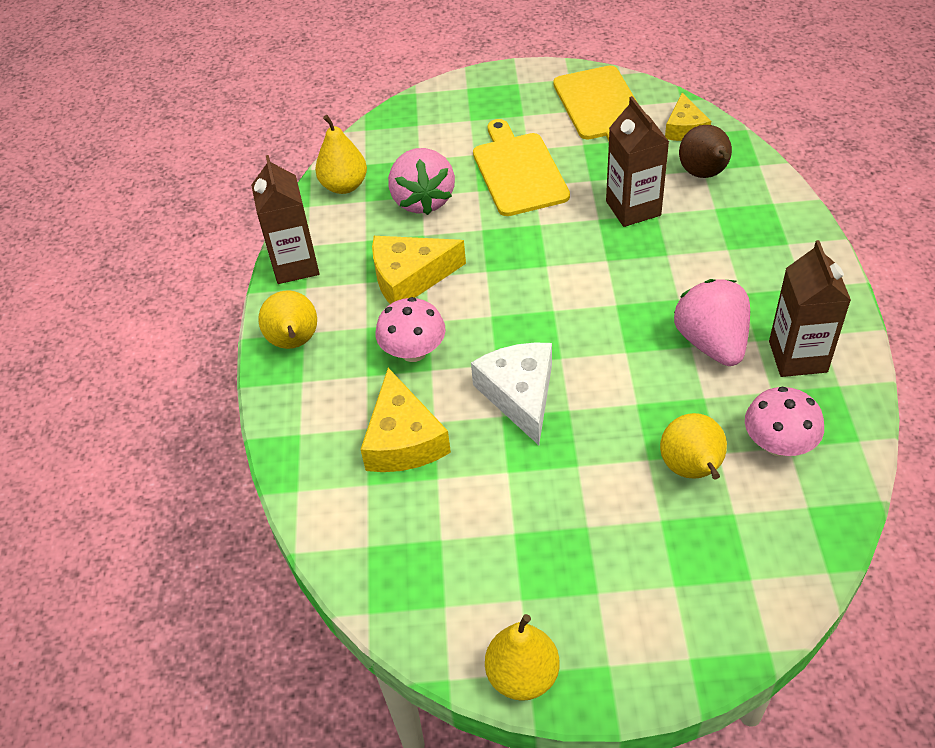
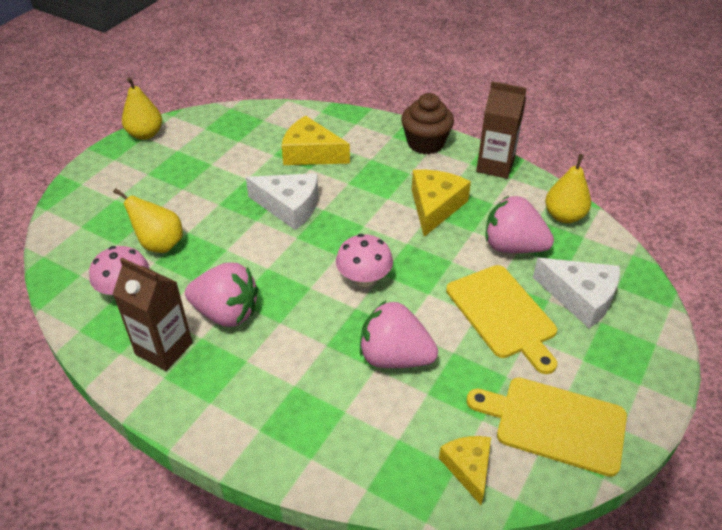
camera: 120 degrees right, 5 degrees down
(294, 342) = (425, 143): yellow pear -> brown cupcake
(413, 351) = (369, 182): pink mushroom -> pink mushroom (364, 279)
(452, 138) = (580, 297): none -> white cheese
(518, 171) = (503, 314): yellow cutting board -> yellow cutting board turned 45 degrees clockwise
(633, 208) = (394, 357): brown carton -> pink strawberry
(684, 128) = (468, 468): yellow cheese -> yellow cheese turned 45 degrees clockwise
(704, 174) = (391, 435): brown pear -> none

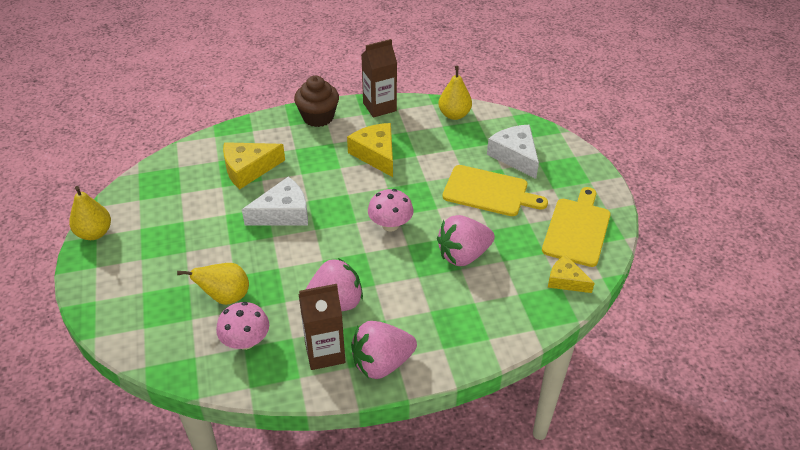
camera: 45 degrees left, 0 degrees up
(512, 247) = (448, 150): pink strawberry -> pink strawberry (382, 363)
(554, 424) = (577, 229): yellow cutting board -> yellow cutting board turned 135 degrees clockwise
(580, 297) = (515, 156): white cheese -> white cheese turned 105 degrees counterclockwise

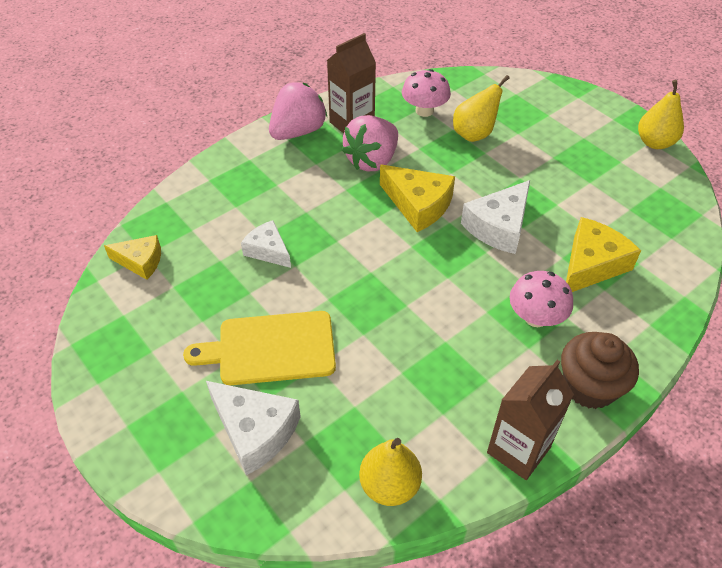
camera: 155 degrees right, 5 degrees up
(376, 154) = (456, 351): yellow cheese -> yellow cheese (418, 205)
(390, 225) = (370, 256): pink mushroom -> pink mushroom (536, 317)
(463, 255) = (268, 250): pink strawberry -> white cheese
(577, 229) = (136, 334): yellow cutting board -> none

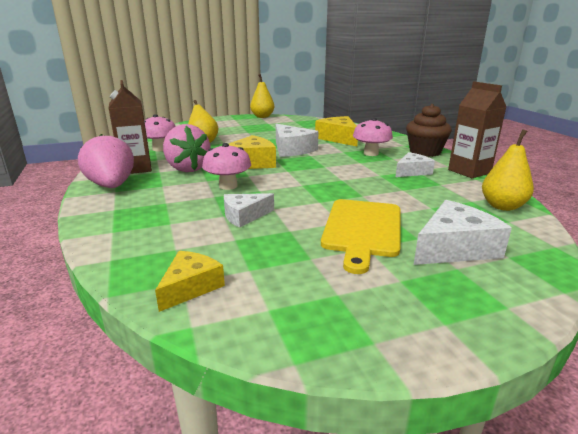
camera: 70 degrees left, 25 degrees down
(337, 212) = (228, 186): none -> pink mushroom
(477, 377) = (412, 172): none -> white cheese

